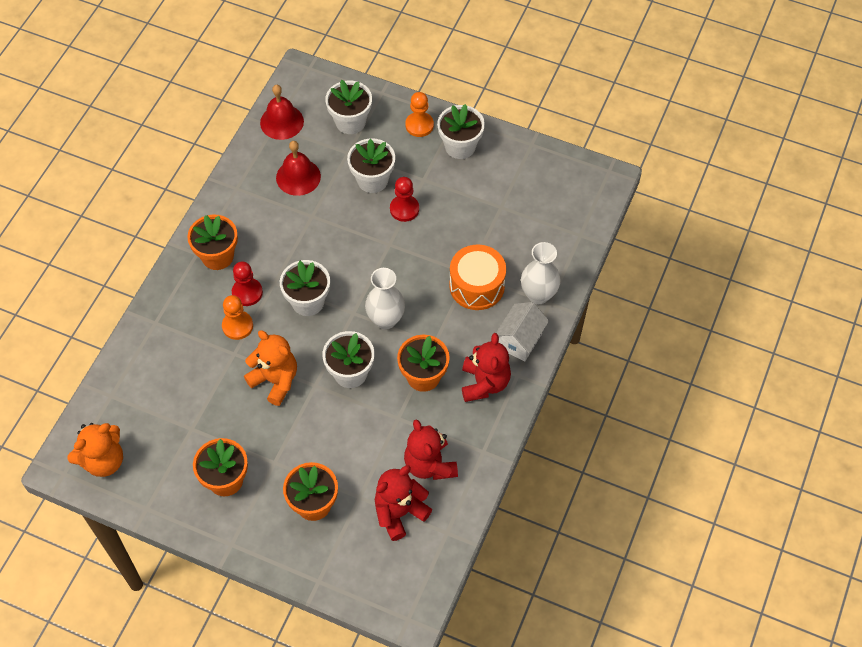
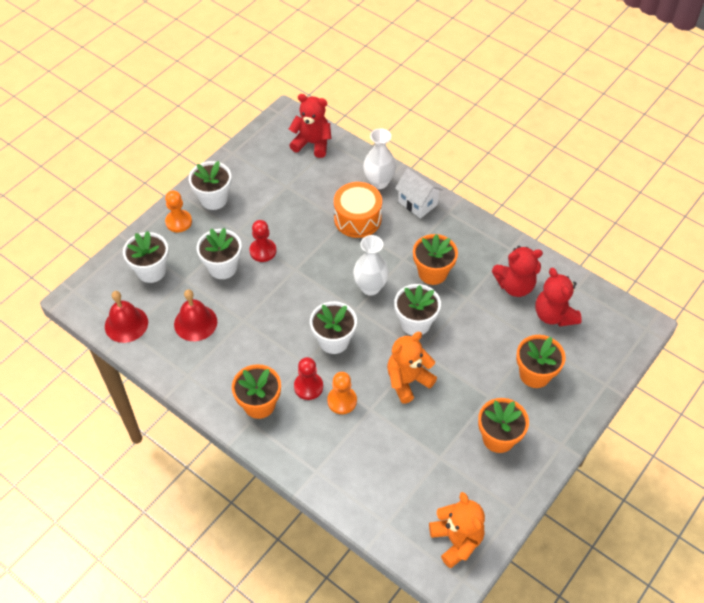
camera: 75 degrees left, 5 degrees down
(484, 383) = (450, 234): red teddy bear -> red teddy bear (312, 143)

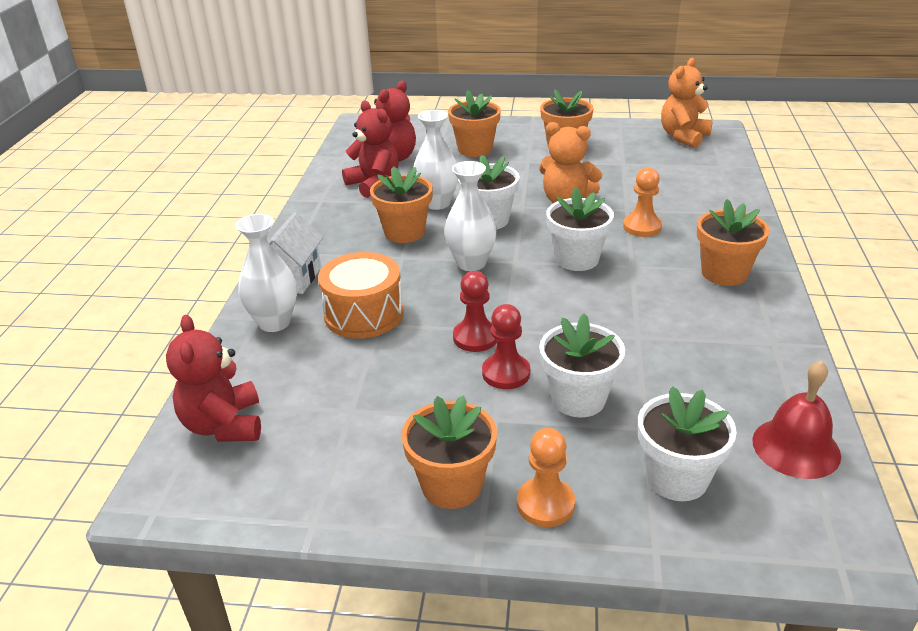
camera: 120 degrees left, 20 degrees down
(195, 323) = (697, 376): red bell -> none
(214, 199) = (452, 485): white flower pot -> orange flower pot
(308, 387) = (656, 252): red pawn -> red pawn (475, 337)
(460, 307) = (437, 203): none -> white vase

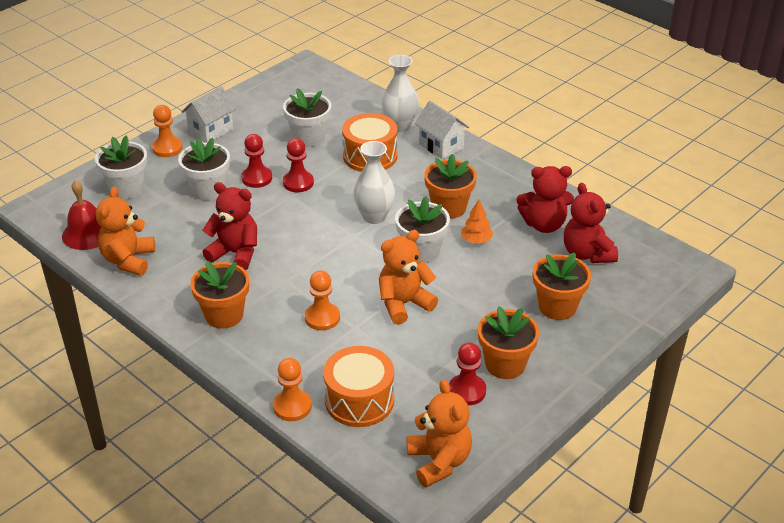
camera: 125 degrees right, 5 degrees up
(224, 425) = (330, 90): red teddy bear -> red teddy bear (235, 253)
(437, 203) = (476, 240): white vase -> orange tree
(452, 485) = (211, 131): orange flower pot -> white house
(577, 259) = (323, 262): white flower pot -> white flower pot (309, 138)
(611, 149) = (467, 391): none -> red pawn
(689, 178) = (359, 400): none -> orange drum
(743, 197) = (292, 406): none -> orange pawn
(771, 379) = (128, 260): none -> orange teddy bear

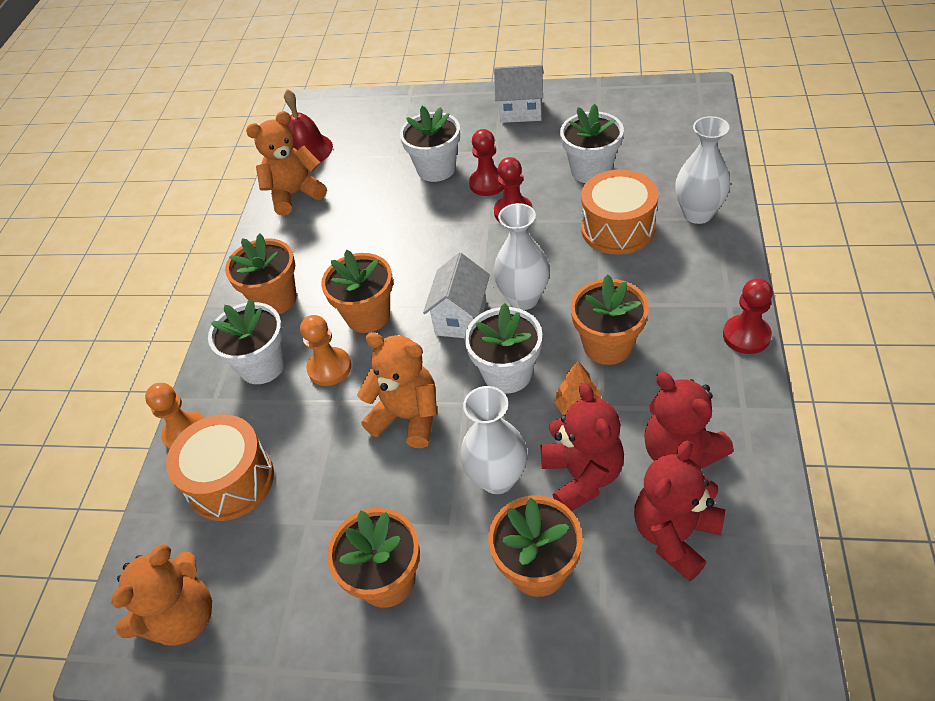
camera: 60 degrees right, 10 degrees up
(127, 188) = (386, 127): white flower pot -> white flower pot (262, 365)
(167, 148) = (465, 108): orange pawn -> none
(235, 253) = (366, 246): red teddy bear -> red teddy bear (582, 476)
(300, 281) = (368, 315): none -> orange flower pot
(441, 146) = (707, 266): white house -> white house (461, 318)
(467, 391) = (313, 569): red pawn -> red pawn (746, 336)
(487, 292) = (497, 478): none -> white vase

